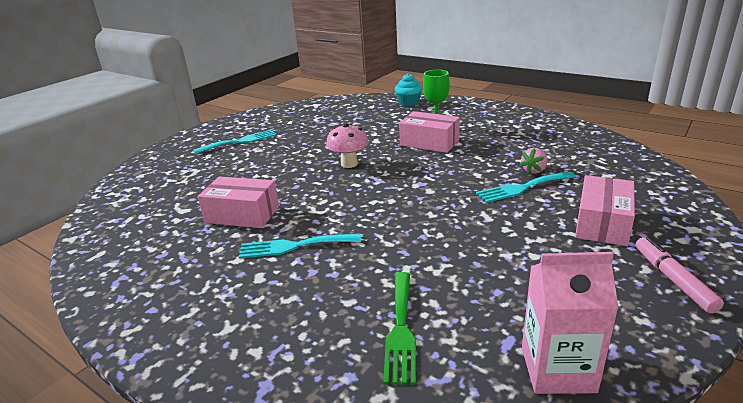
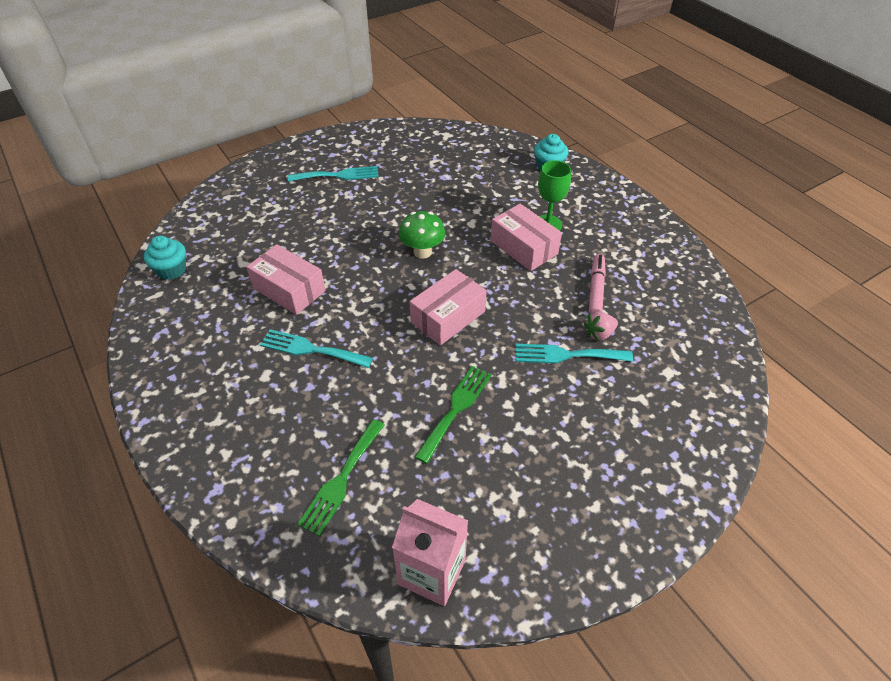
camera: 20 degrees right, 20 degrees up
(107, 233) = (171, 270): none -> turquoise cupcake
(349, 164) = (422, 252): pink mushroom -> green mushroom
(464, 245) = (456, 409): none -> green fork
(602, 223) = (604, 435): pink box -> pink box (448, 317)
(673, 280) = (607, 530): pink marker -> pink marker (596, 289)

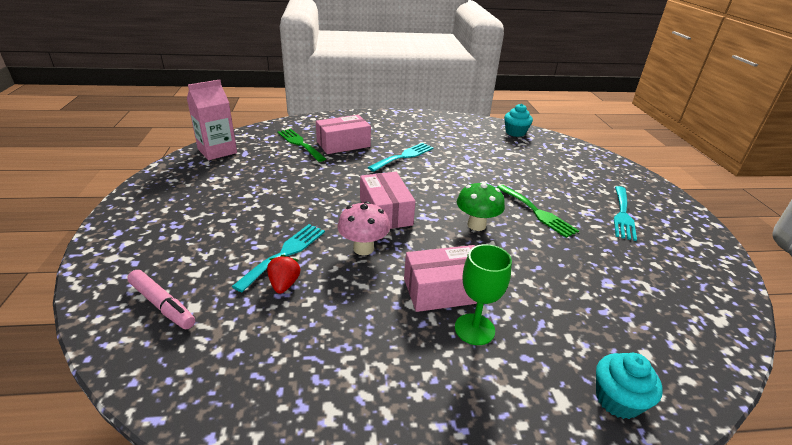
camera: 115 degrees right, 15 degrees down
(289, 289) = (468, 161): pink box -> pink box (343, 144)
(456, 409) = (299, 187): green fork -> green fork (537, 212)
(516, 308) = (363, 248): none -> pink mushroom
(596, 289) = (339, 314): pink marker -> pink marker (162, 304)
(599, 334) = (284, 284): pink strawberry -> red strawberry

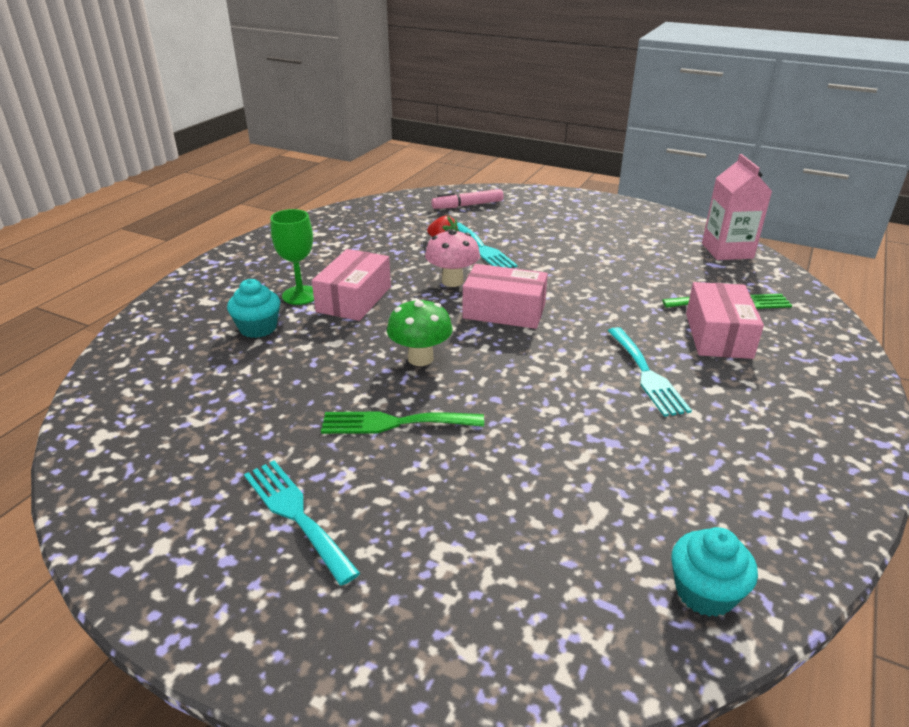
camera: 125 degrees right, 0 degrees up
(617, 400) = (169, 321): turquoise cupcake -> turquoise cupcake (258, 328)

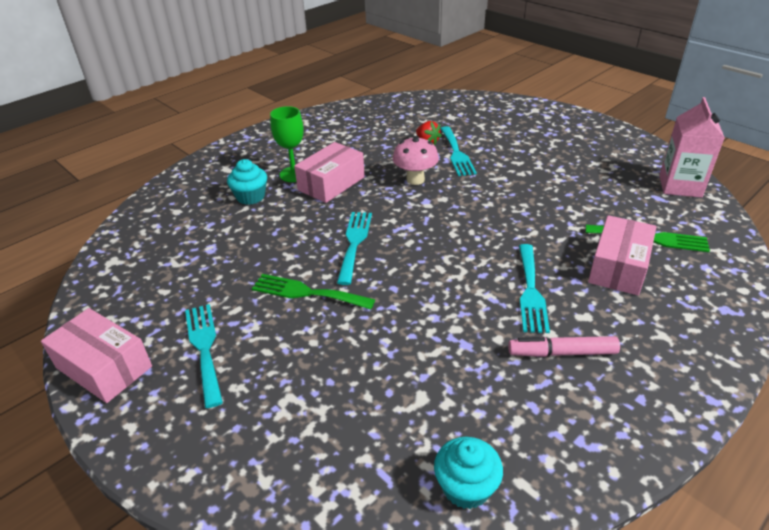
camera: 20 degrees right, 5 degrees up
(420, 358) = (354, 243): green mushroom -> turquoise fork
(468, 205) = (466, 111): pink marker -> pink marker (562, 353)
(504, 311) = (442, 213): pink box -> pink box (104, 367)

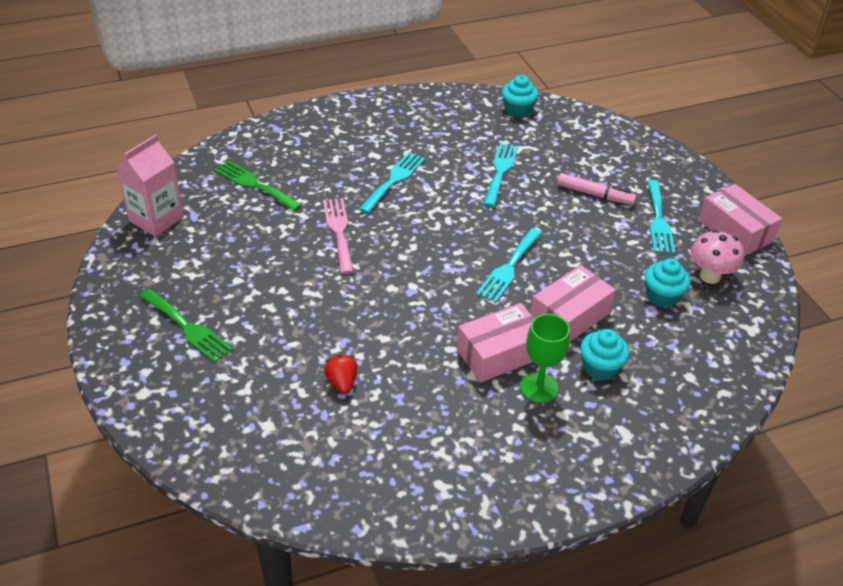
camera: 160 degrees left, 5 degrees up
(200, 263) = (662, 296): none -> turquoise cupcake
(307, 292) = (569, 236): green fork -> green fork (188, 328)
(415, 180) = (402, 323): pink mushroom -> pink mushroom (709, 276)
(456, 153) = (323, 347): turquoise fork -> turquoise fork (500, 171)
(528, 224) = (339, 232): none -> pink fork
(562, 353) = (411, 141): pink marker -> pink marker (594, 194)
(618, 267) = (310, 174): pink box -> pink box (569, 316)

